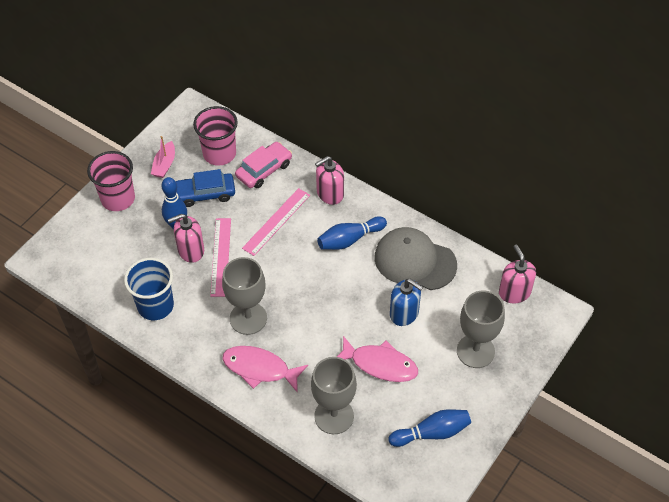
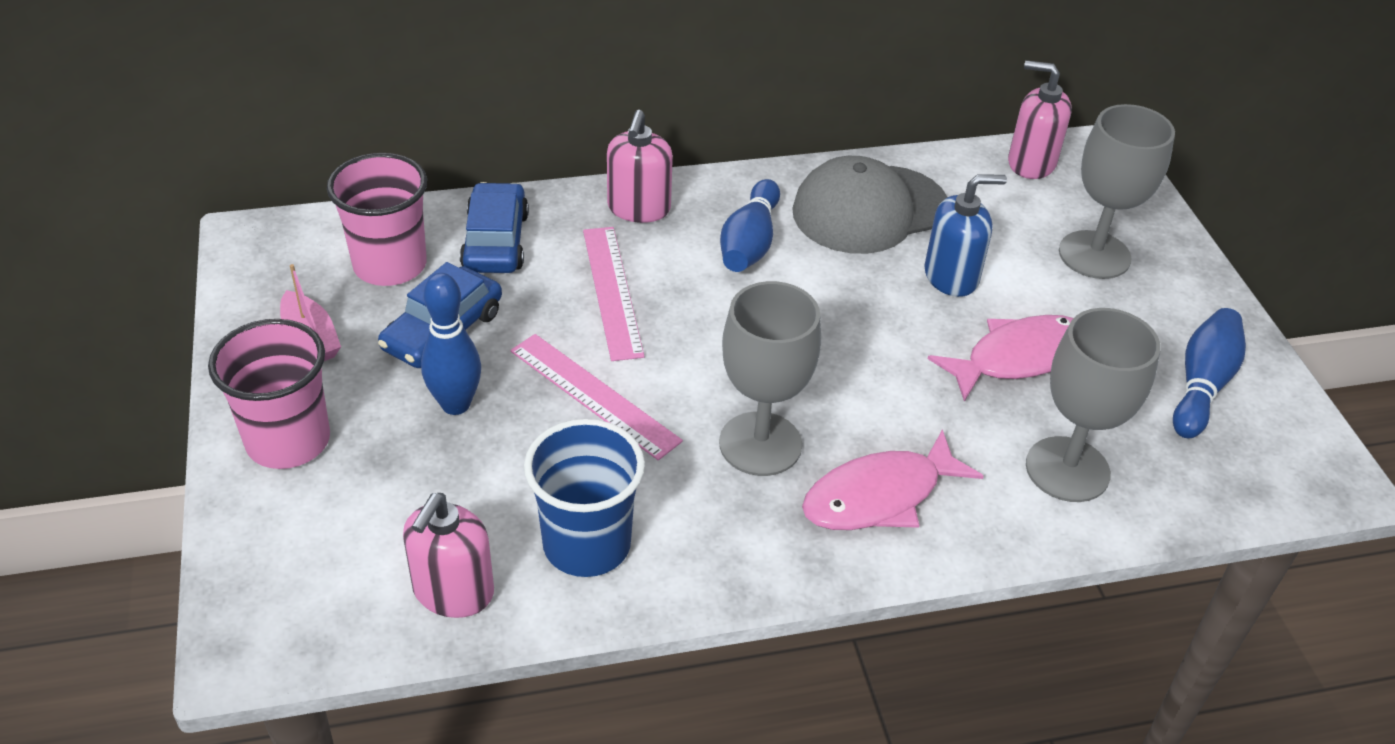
camera: 50 degrees left, 10 degrees down
(190, 250) = (531, 422): pink soap dispenser -> pink soap dispenser (453, 591)
(264, 170) = (496, 241): pink car -> blue car

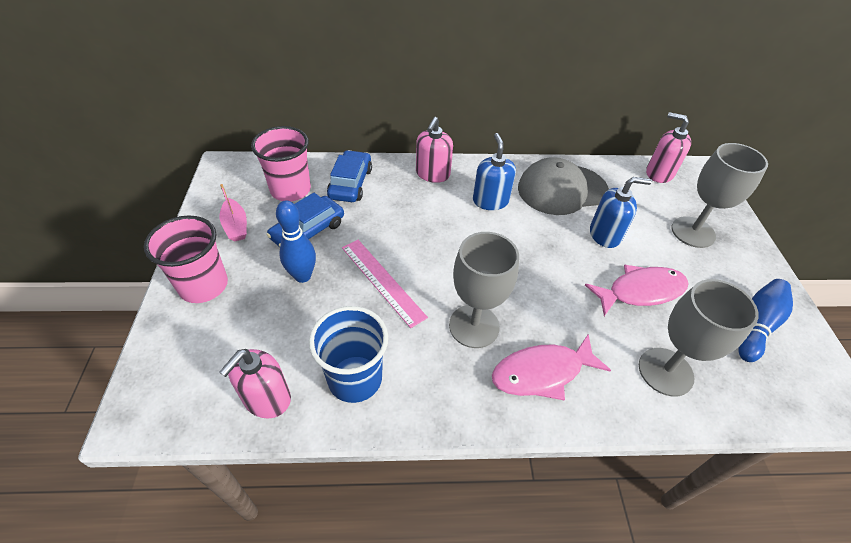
camera: 10 degrees right, 5 degrees up
(612, 291) = (407, 219): pink ruler -> none
(749, 243) = (490, 201): blue bowling pin -> blue soap dispenser

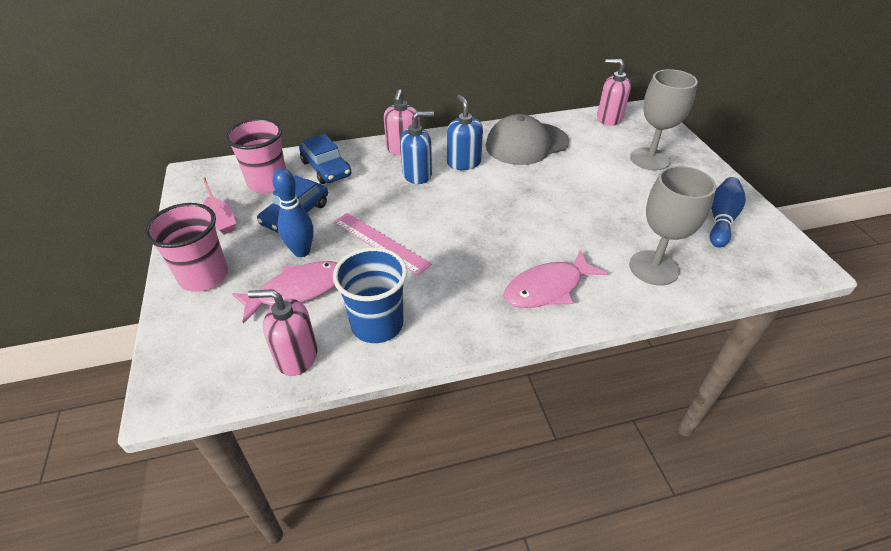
camera: 10 degrees left, 5 degrees down
(267, 399) = (296, 356): pink soap dispenser -> pink soap dispenser turned 75 degrees clockwise
(350, 183) = (326, 168): blue car -> blue car turned 150 degrees clockwise
(474, 326) = (476, 263): grey goblet -> none
(605, 235) = (574, 173): blue soap dispenser -> blue soap dispenser (417, 174)
(641, 291) = (617, 211): pink fish -> pink fish (298, 290)

